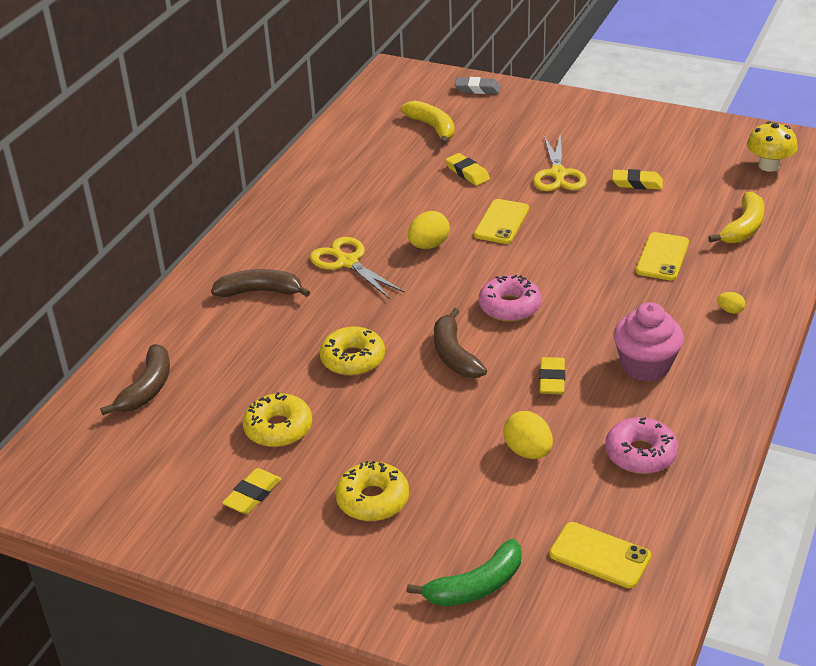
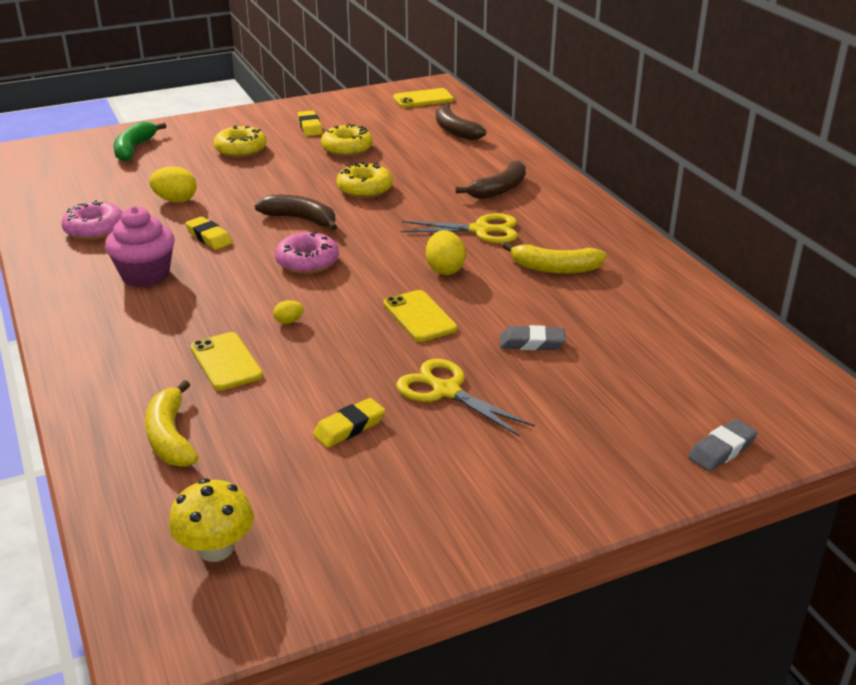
camera: 130 degrees right, 5 degrees down
(432, 127) = (658, 370): yellow banana -> yellow banana (555, 268)
(467, 173) = (532, 343): yellow eraser -> grey eraser
(600, 555) = (73, 182): yellow phone -> yellow phone (423, 99)
(730, 310) = (109, 346): yellow egg -> yellow egg (289, 321)

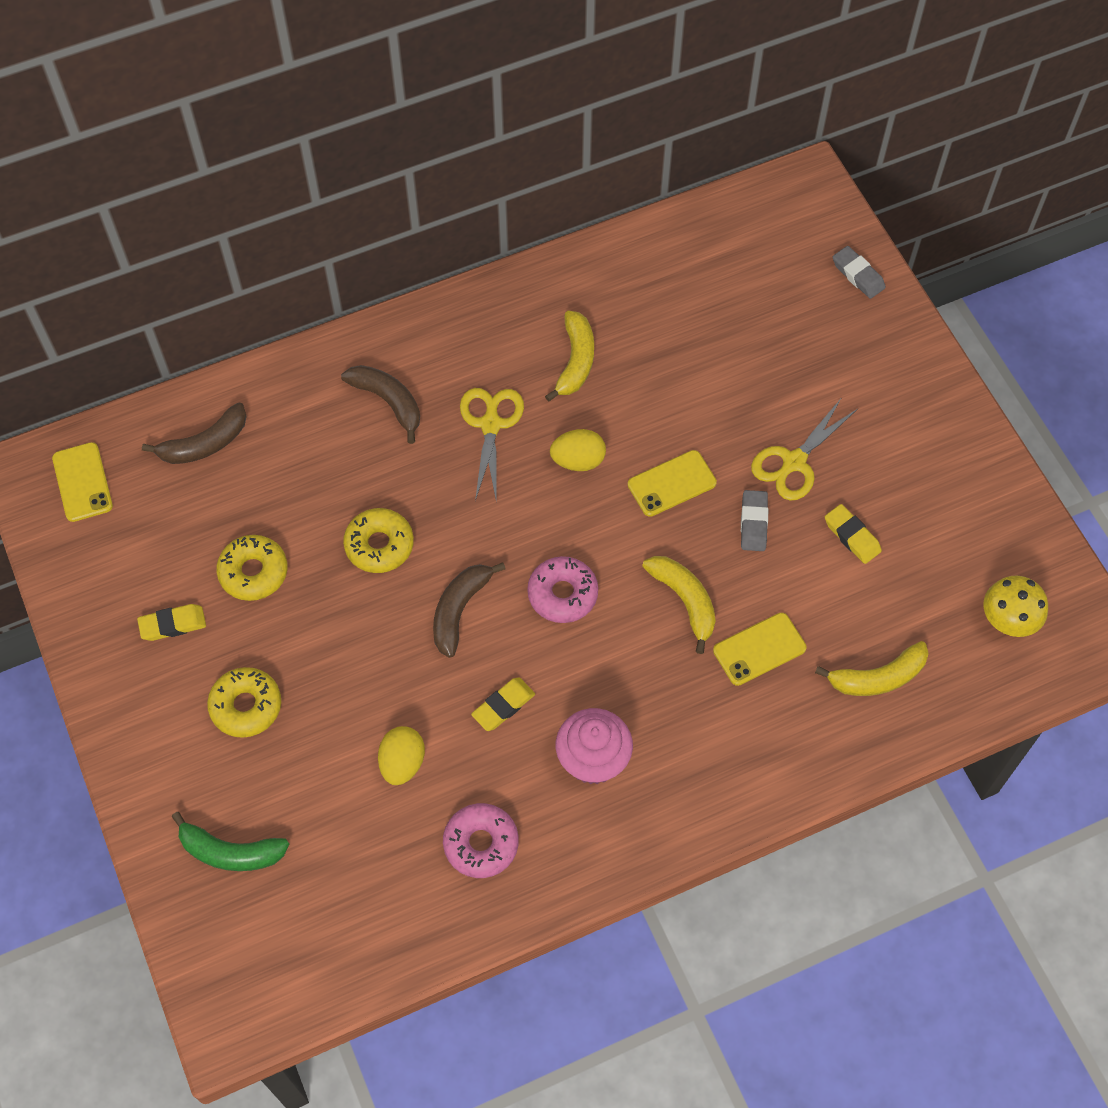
camera: 90 degrees left, 30 degrees up
(289, 321) = (685, 601): yellow egg -> yellow banana
(532, 343) = (714, 391): grey eraser -> grey eraser (753, 523)

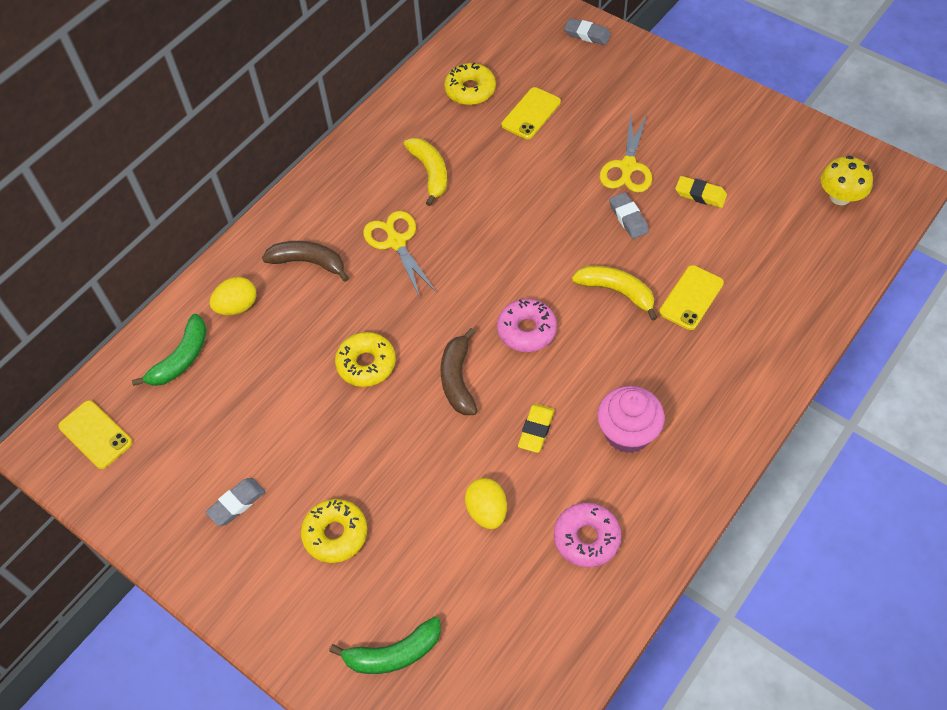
camera: 25 degrees left, 5 degrees down
(173, 624) = (236, 503): yellow eraser -> grey eraser
(205, 444) = (181, 359): brown banana -> green banana
(253, 572) = (279, 432): yellow donut -> yellow donut (470, 90)
(578, 460) = (476, 236): yellow egg -> yellow egg (237, 306)
(671, 483) = (553, 220): yellow phone -> yellow phone (531, 113)
(877, 678) = (784, 276): yellow banana -> none

